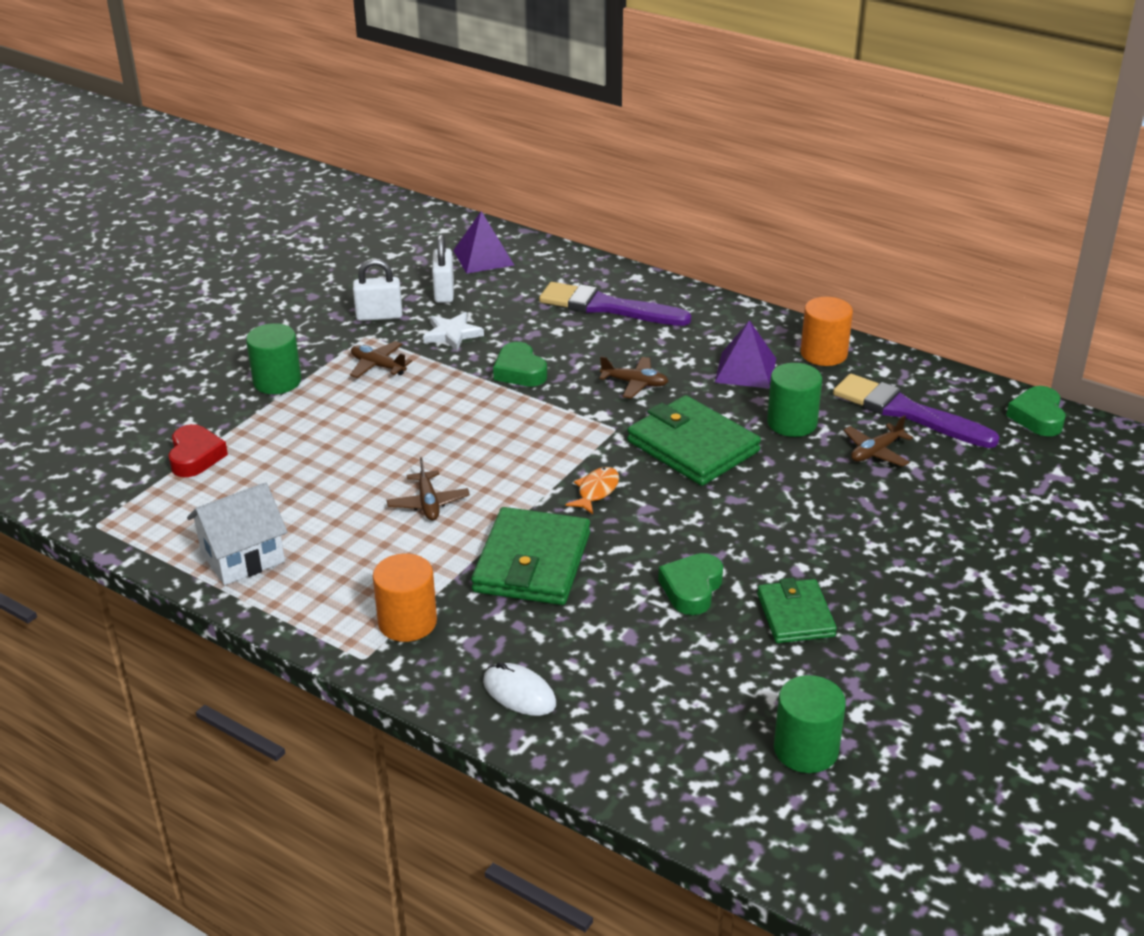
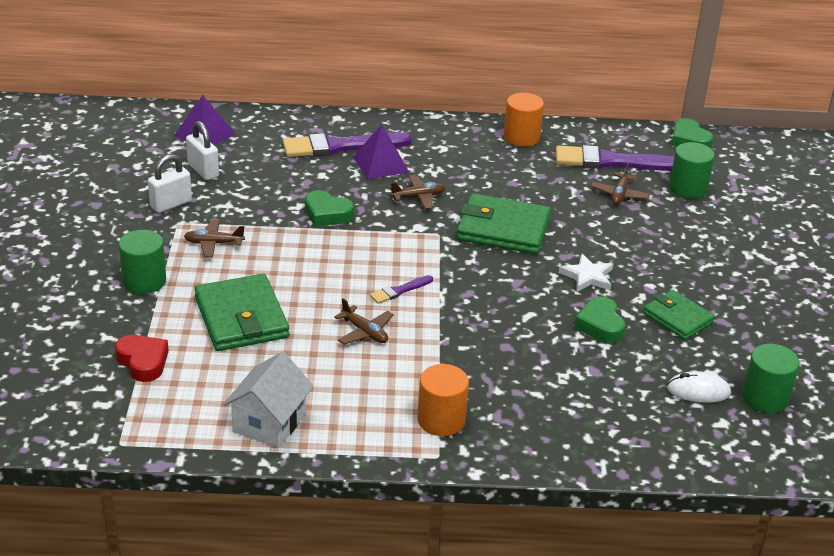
camera: 35 degrees left, 0 degrees up
(452, 334) = (245, 201): white star -> white star (587, 276)
(509, 474) = (399, 291): none -> purple brush
(519, 693) = (565, 436): white mouse -> white mouse (698, 391)
(532, 562) = (481, 346): green wallet -> green wallet (241, 318)
(596, 491) = (472, 282): orange fish -> none
(745, 370) = (483, 164): purple pyramid -> purple pyramid (380, 164)
(792, 423) = (549, 192): green cylinder -> green cylinder (688, 188)

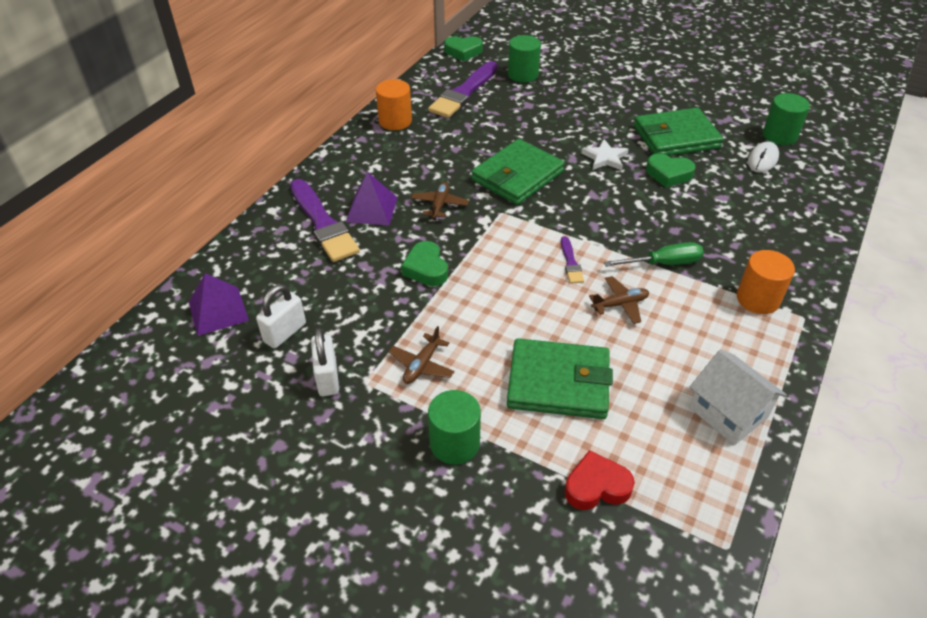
camera: 60 degrees left, 10 degrees up
(203, 170) = (285, 333): white padlock -> white padlock turned 45 degrees counterclockwise
(327, 214) = (426, 268): green heart -> green heart turned 105 degrees clockwise
(340, 146) = (323, 224): purple brush -> purple brush turned 45 degrees counterclockwise
(446, 348) = (663, 263): none -> green screwdriver
(619, 194) = (509, 105): brown plane -> none
(677, 318) = (676, 137): green wallet -> green wallet, size x1.61

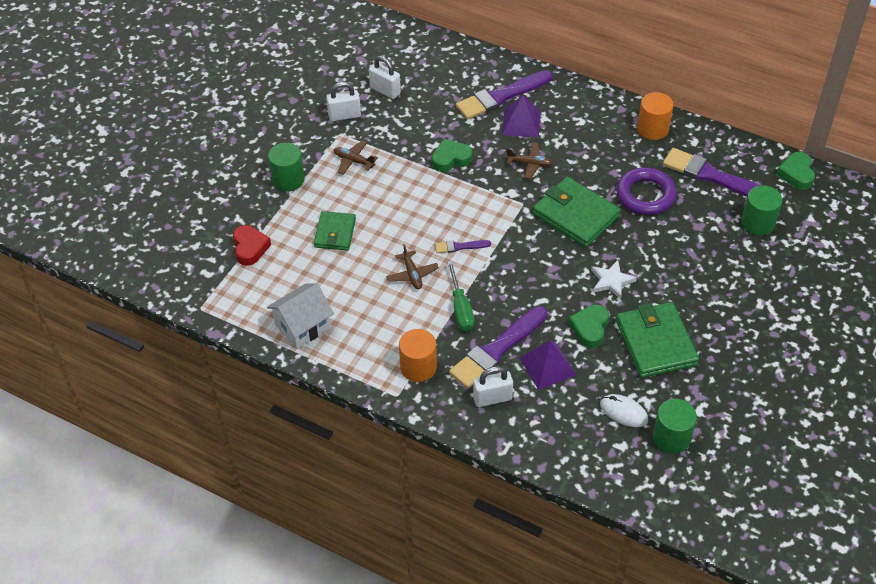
camera: 90 degrees right, 5 degrees up
(218, 310) = (406, 55): purple pyramid -> purple pyramid (548, 366)
(488, 131) = (645, 195): none -> purple ring
(558, 382) = (335, 233): green wallet -> green wallet, size x0.62
(714, 237) = (497, 350): none -> purple brush
(779, 242) = (492, 398): none -> white padlock

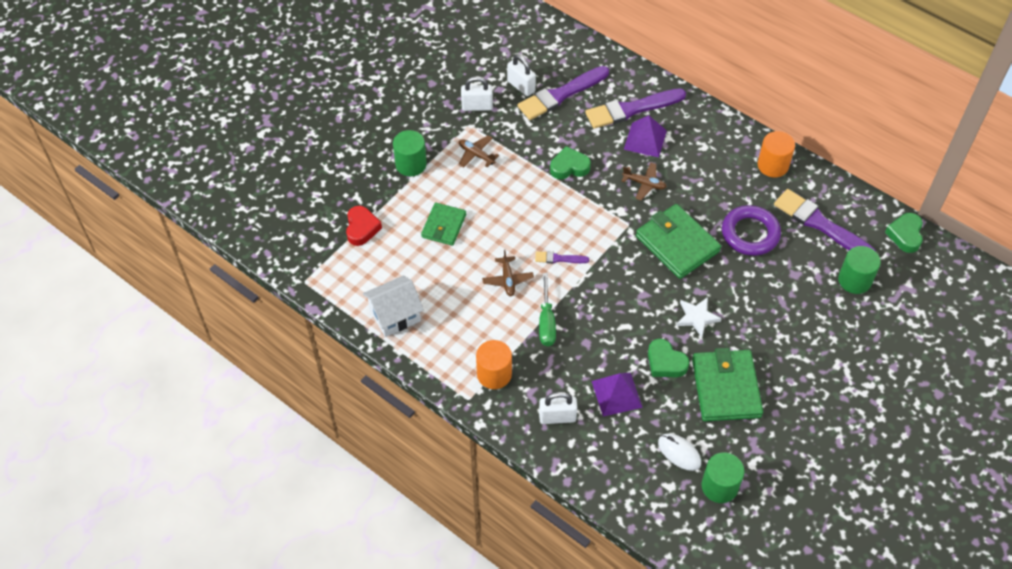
camera: 10 degrees right, 5 degrees up
(497, 350) = (572, 369): purple brush -> purple brush (561, 94)
(590, 328) = (665, 362): green heart -> green heart turned 75 degrees counterclockwise

